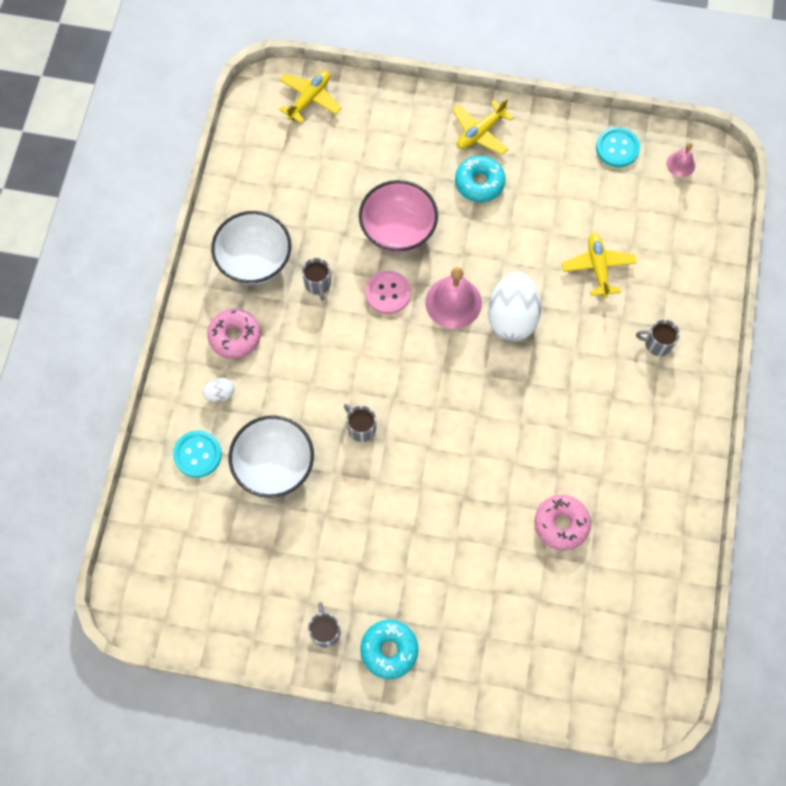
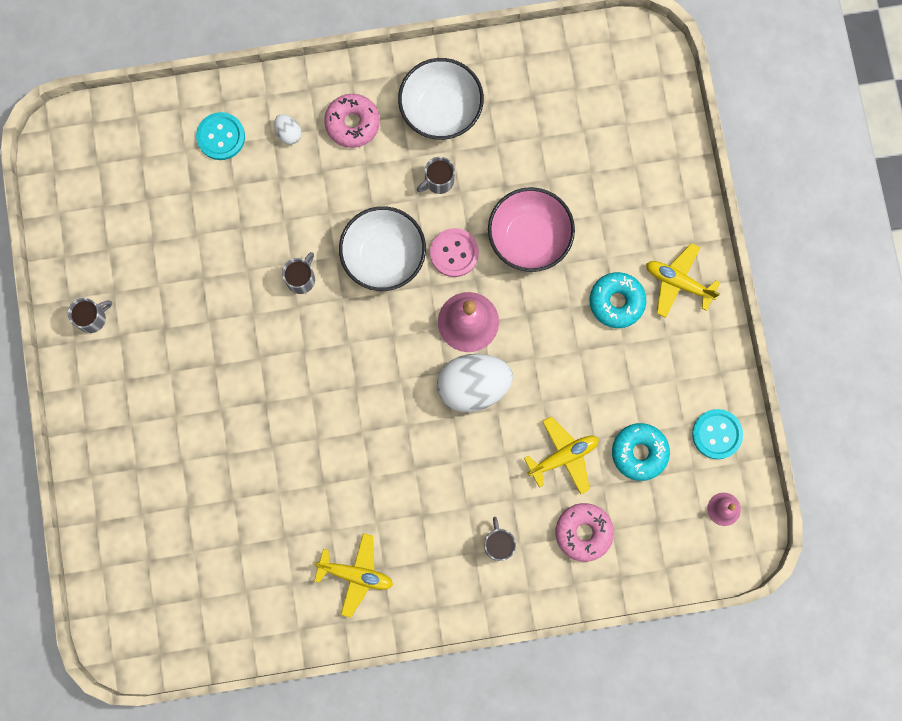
camera: 70 degrees right, 10 degrees up
(274, 465) = (235, 211): white bowl -> white bowl (384, 257)
(309, 99) = (648, 93): yellow plane -> yellow plane (356, 574)
(389, 650) = (94, 383): turquoise donut -> turquoise donut (639, 452)
(561, 524) = (270, 505): pink donut -> pink donut (583, 532)

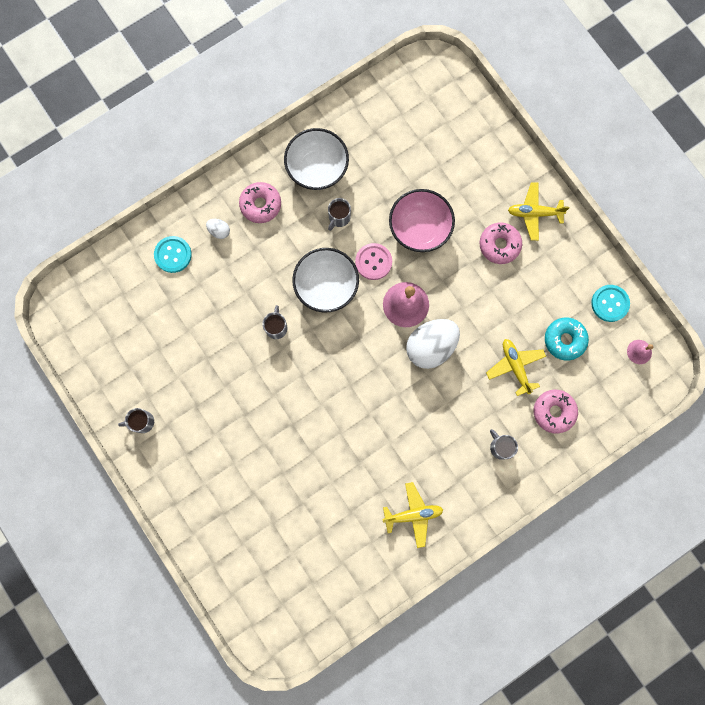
camera: 25 degrees left, 0 degrees up
(92, 318) = (142, 422): grey mug -> grey mug turned 135 degrees counterclockwise
(563, 456) = (515, 366): yellow plane -> yellow plane turned 60 degrees counterclockwise
(616, 302) = (499, 245): turquoise donut -> pink donut

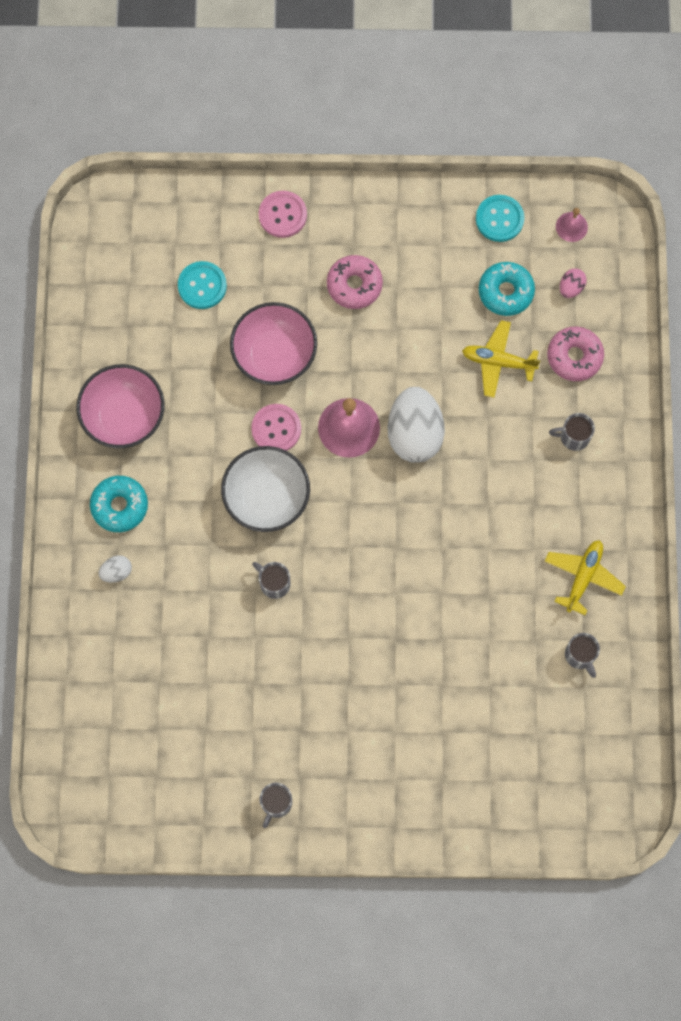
camera: 55 degrees left, 5 degrees down
(173, 255) = (106, 642): turquoise button -> turquoise button (202, 286)
(260, 205) = (119, 506): pink donut -> turquoise donut
(317, 169) = (124, 416): white bowl -> pink bowl
(339, 218) = (198, 431): grey mug -> grey mug (580, 655)
(512, 172) = (282, 215): none -> pink button
(534, 213) = (345, 225): yellow plane -> none
(598, 379) = (571, 287): none -> pink egg

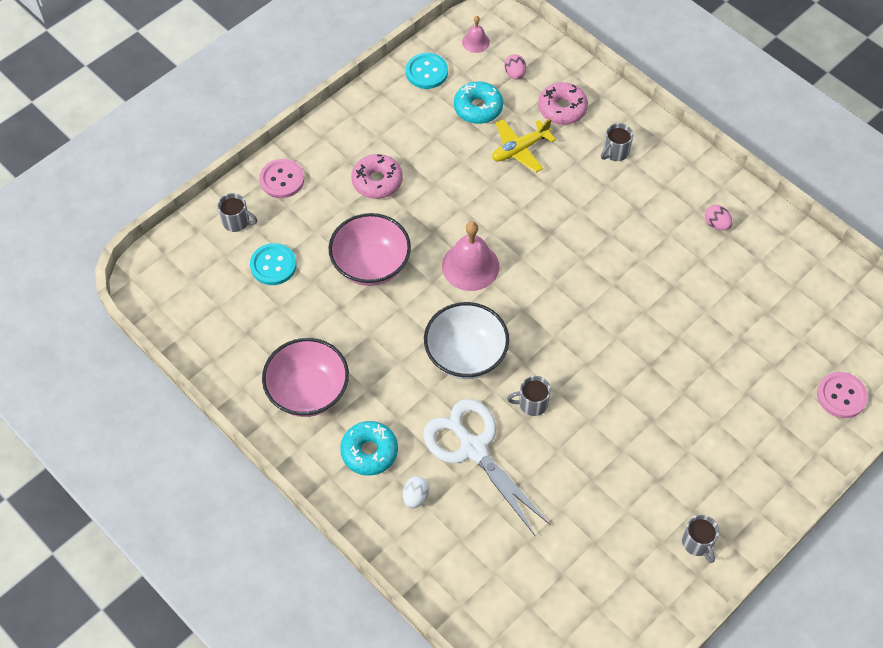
camera: 45 degrees left, 15 degrees down
(195, 575) = (473, 448): none -> white scissors
(276, 429) = (423, 308): pink button -> pink button (841, 396)
(414, 433) = (516, 233): white egg -> none
(580, 655) = (770, 270): grey mug -> grey mug (237, 222)
(583, 577) = (716, 224): yellow plane -> pink egg

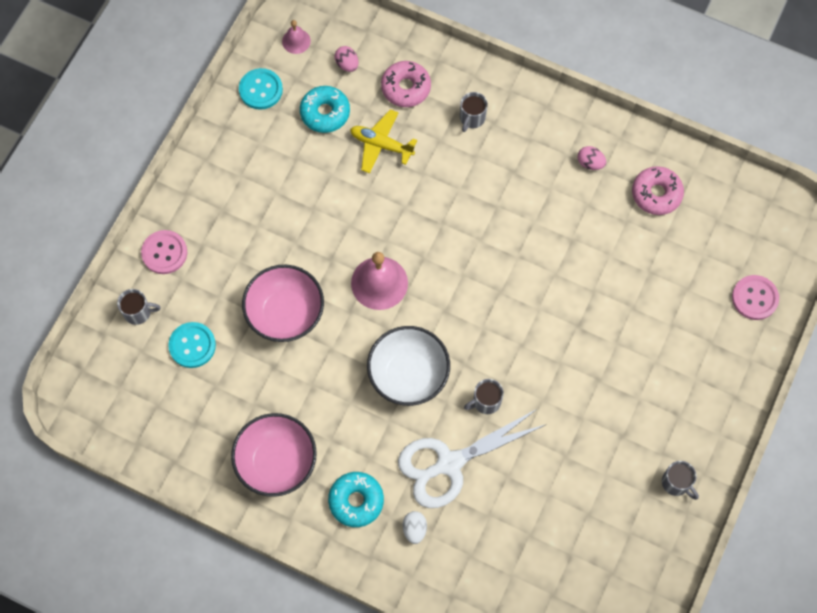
camera: 20 degrees left, 10 degrees up
(377, 181) = (257, 224): pink donut -> pink donut (656, 194)
(473, 448) = (448, 464): white scissors -> white scissors turned 60 degrees counterclockwise
(520, 149) = (381, 145): yellow plane -> yellow plane turned 75 degrees clockwise

